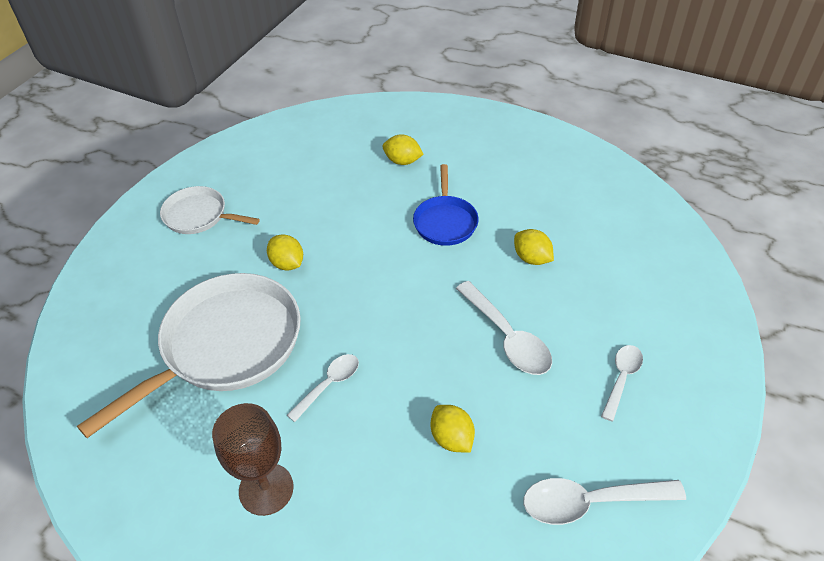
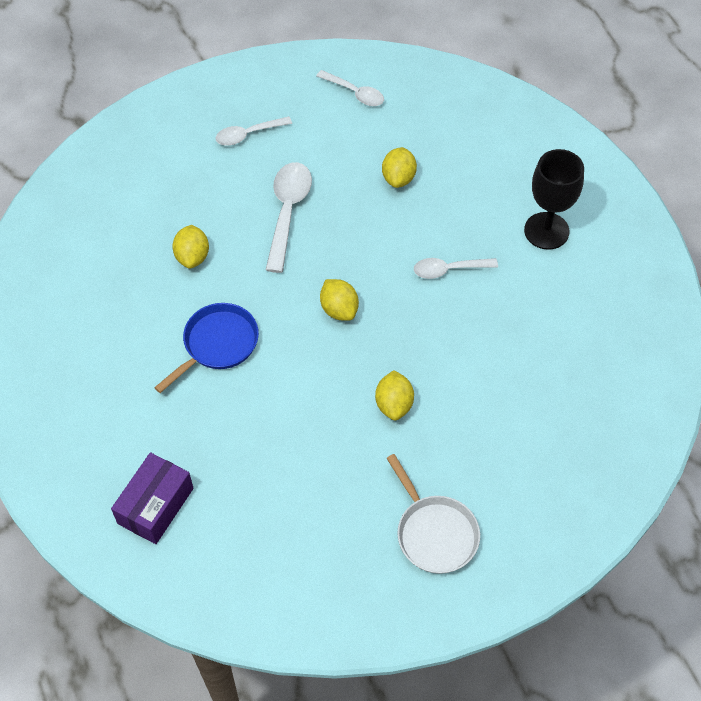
camera: 140 degrees left, 10 degrees up
(225, 346) = (505, 359): white pan -> none
(266, 489) = (546, 231): brown goblet -> black goblet
(382, 134) = (155, 506): none -> purple box
(402, 161) = (176, 448): yellow lemon -> yellow lemon (339, 309)
(590, 502) = (355, 93): white spoon -> white spoon, size x0.63

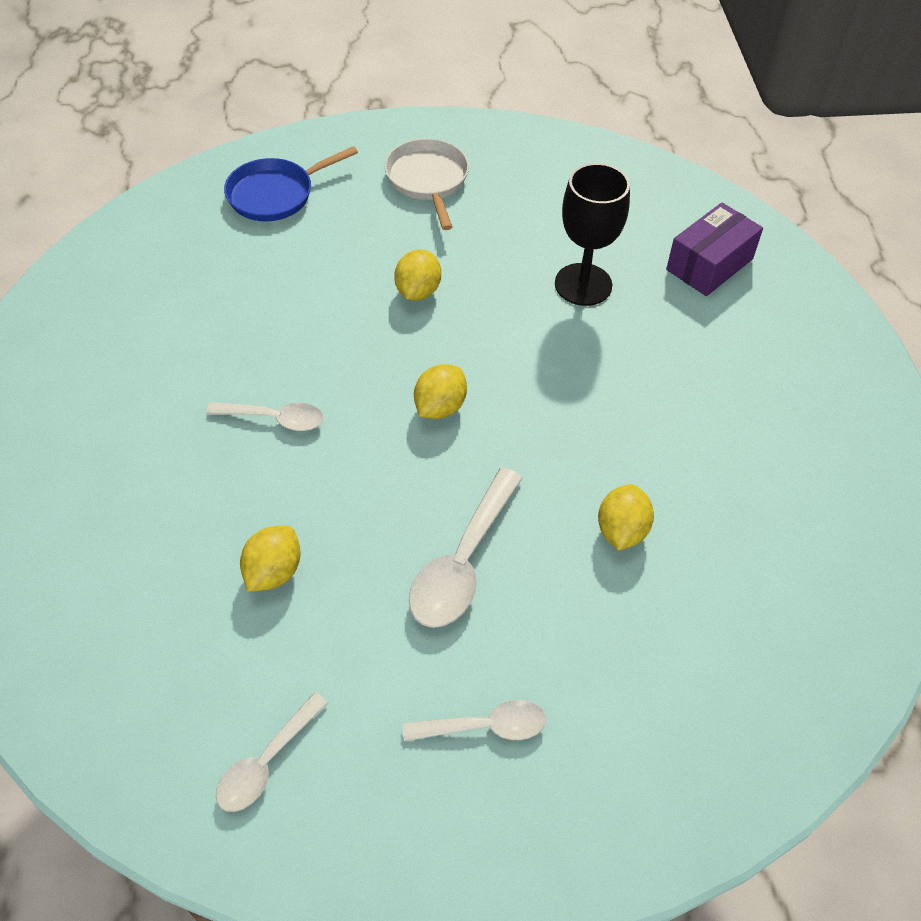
camera: 165 degrees left, 5 degrees down
(217, 344) = (609, 405): blue pan -> blue pan (275, 194)
(339, 309) = (440, 407): yellow lemon -> yellow lemon turned 45 degrees clockwise
(355, 93) = (266, 762): white spoon -> white spoon turned 105 degrees counterclockwise
(546, 231) = (115, 435): black goblet -> black goblet (583, 284)

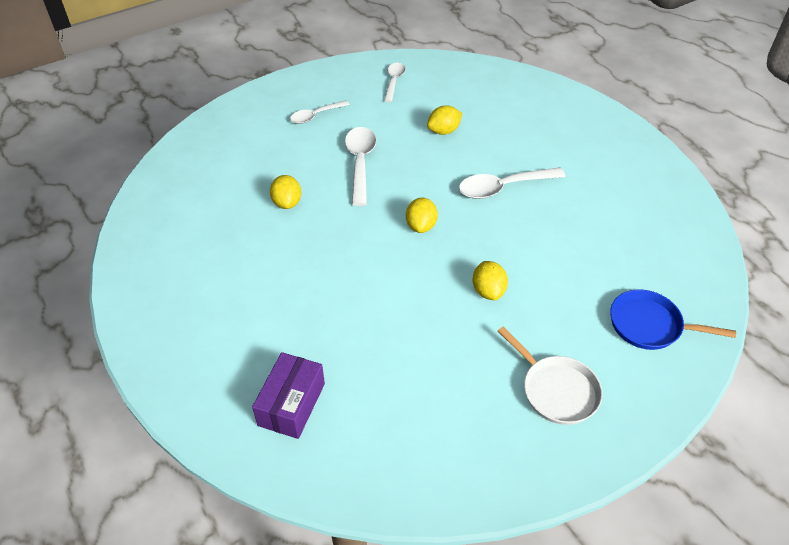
camera: 155 degrees right, 5 degrees down
(273, 572) = (443, 131): yellow lemon -> yellow lemon turned 60 degrees clockwise
(275, 194) = (649, 325): blue pan -> blue pan turned 105 degrees counterclockwise
(275, 419) = (503, 187): white spoon -> white spoon, size x1.58
(583, 284) = (380, 343): black goblet -> none

